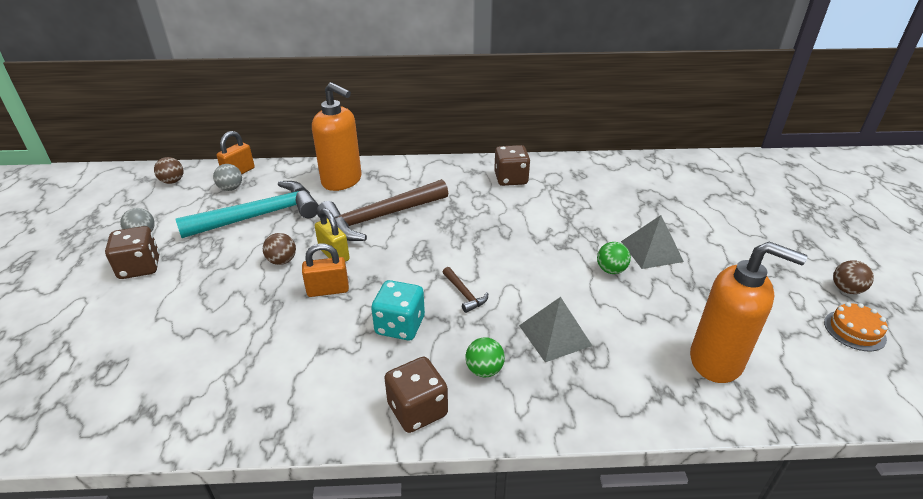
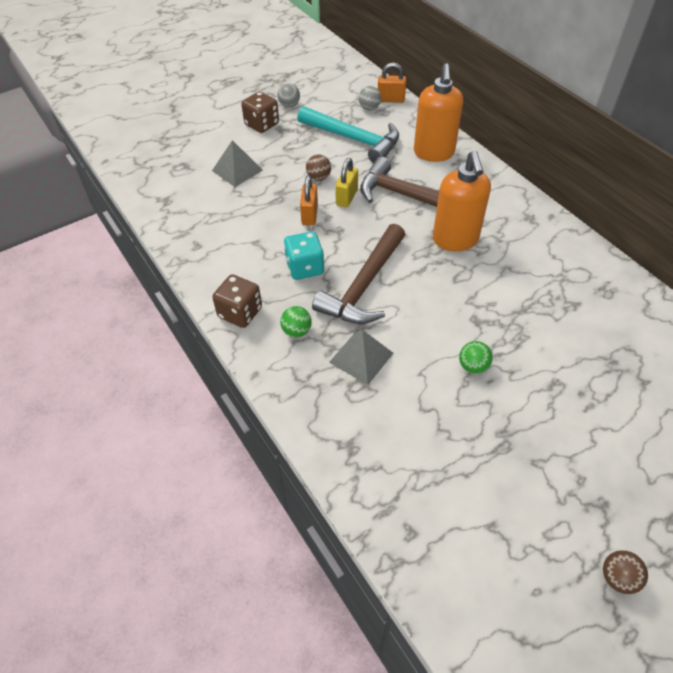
camera: 60 degrees right, 15 degrees up
(172, 181) = (350, 80): brown ball -> none
(328, 290) = (309, 215): orange padlock -> orange padlock turned 45 degrees clockwise
(464, 294) = (364, 286): brown hammer -> brown hammer, size x2.43
(511, 179) = (544, 246): brown dice -> none
(651, 251) = (529, 388): grey pyramid -> grey pyramid (237, 170)
(716, 361) = (413, 477): orange soap dispenser -> orange soap dispenser (455, 240)
(854, 330) = (549, 591): orange cake -> none

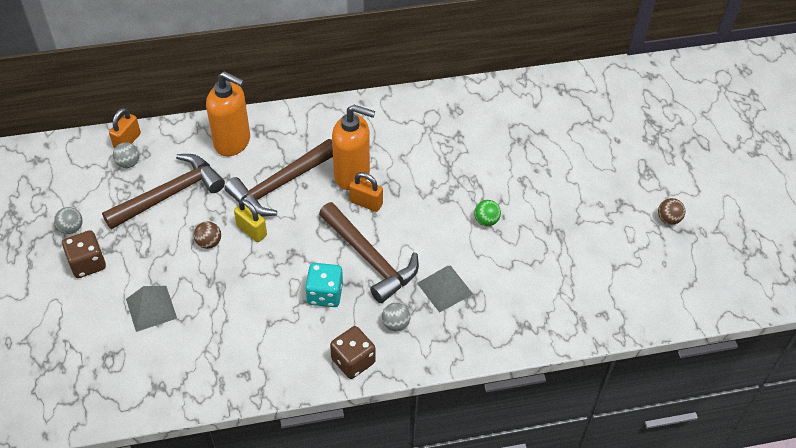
camera: 70 degrees left, 0 degrees up
(296, 331) = (395, 324): green ball -> grey ball
(309, 215) = (258, 268): orange padlock -> orange padlock (366, 203)
(353, 139) = (170, 194): turquoise hammer -> brown hammer

